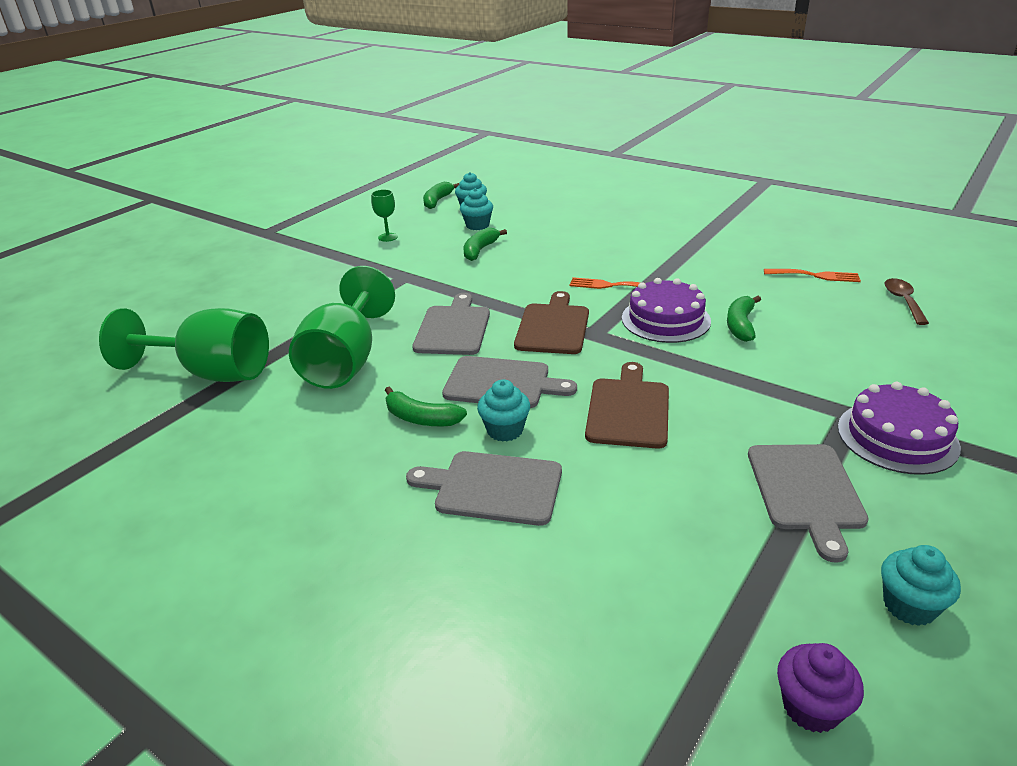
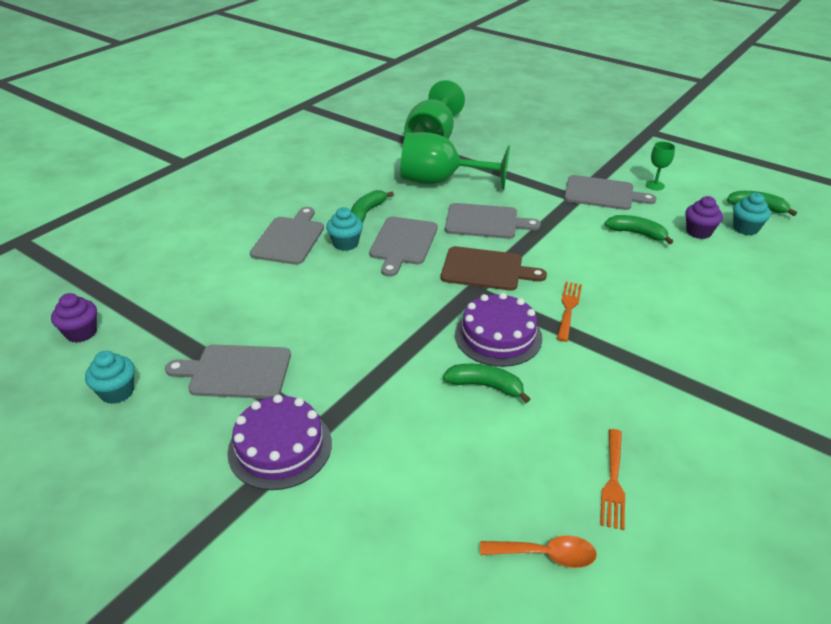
camera: 90 degrees right, 5 degrees up
(399, 262) = (602, 193): none -> grey cutting board
(477, 225) = (698, 232): turquoise cupcake -> purple cupcake
(628, 409) = (357, 298): brown cutting board -> none
(903, 301) = (546, 555): brown spoon -> orange spoon

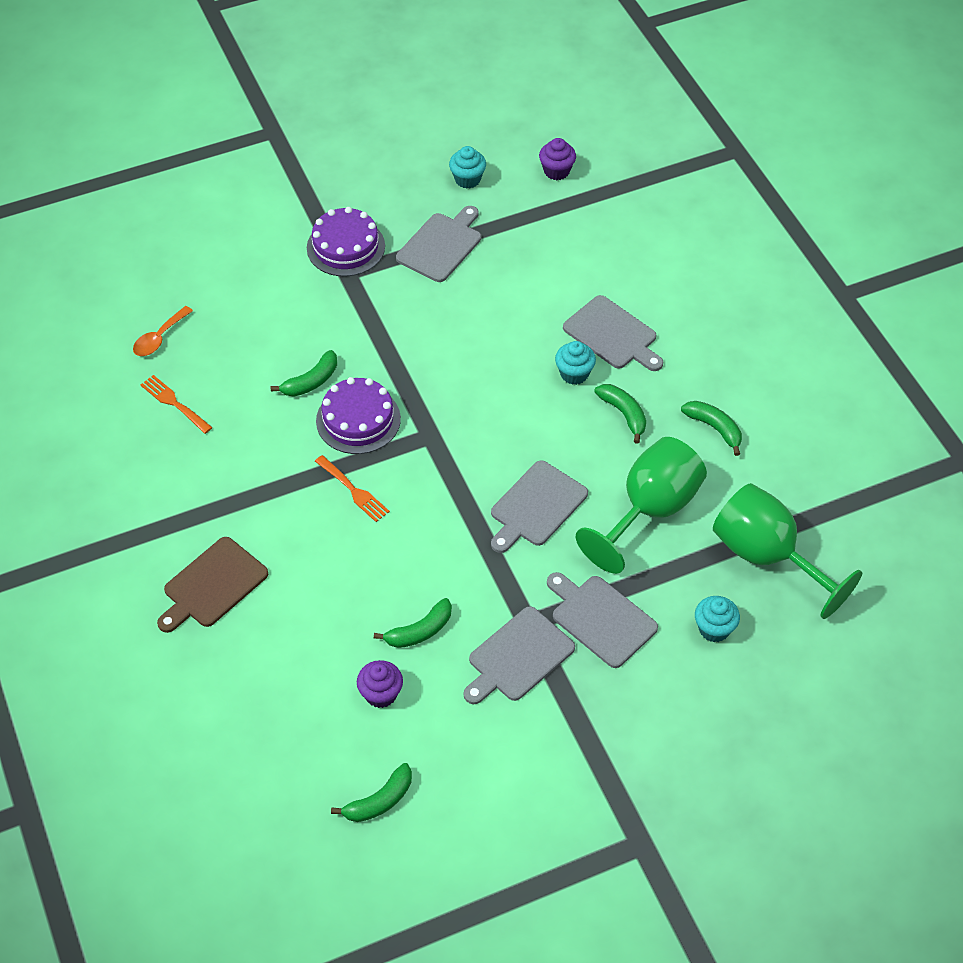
camera: 120 degrees right, 15 degrees up
(348, 177) = (714, 428): none -> green banana
(403, 243) = (544, 418): grey cutting board -> grey cutting board (601, 619)
(486, 269) = (454, 461): brown cutting board -> brown cutting board (212, 585)
(655, 185) = (499, 729): green goblet -> none
(745, 228) = (353, 748): turquoise cupcake -> turquoise cupcake (714, 629)

